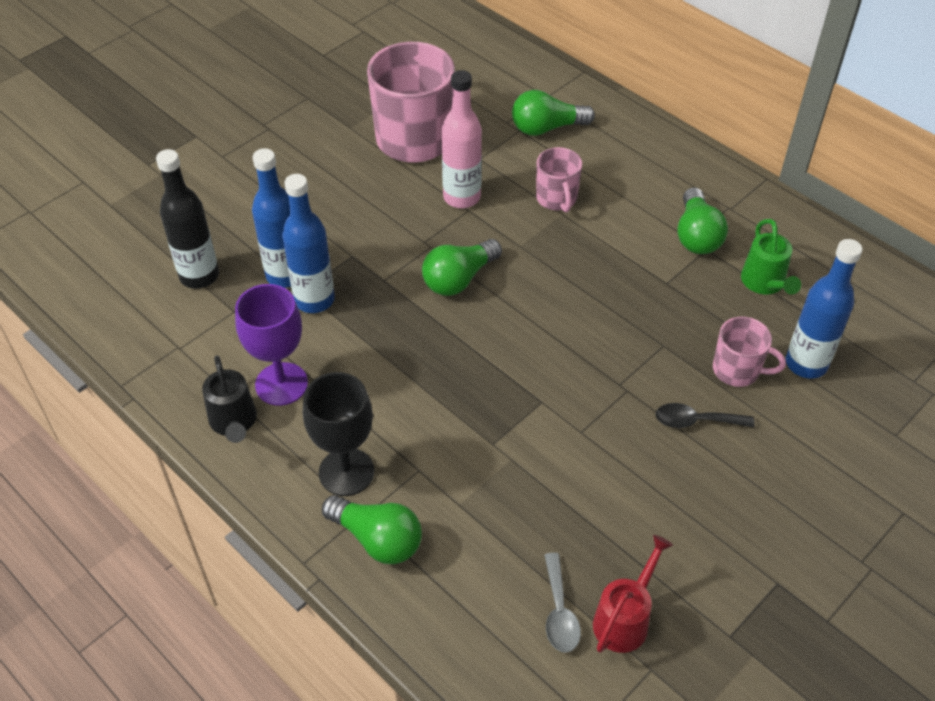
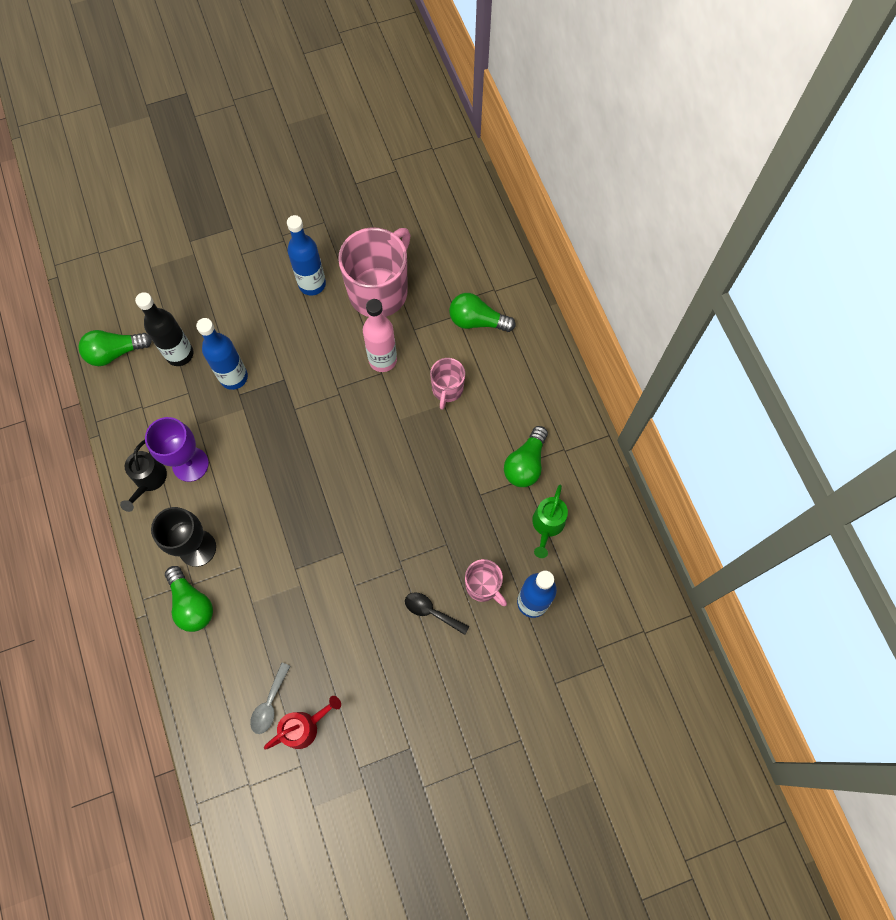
camera: 25 degrees right, 20 degrees up
(314, 300) = (242, 406): blue bottle -> blue bottle (312, 284)
(459, 279) = (343, 430): green light bulb -> green light bulb (115, 352)

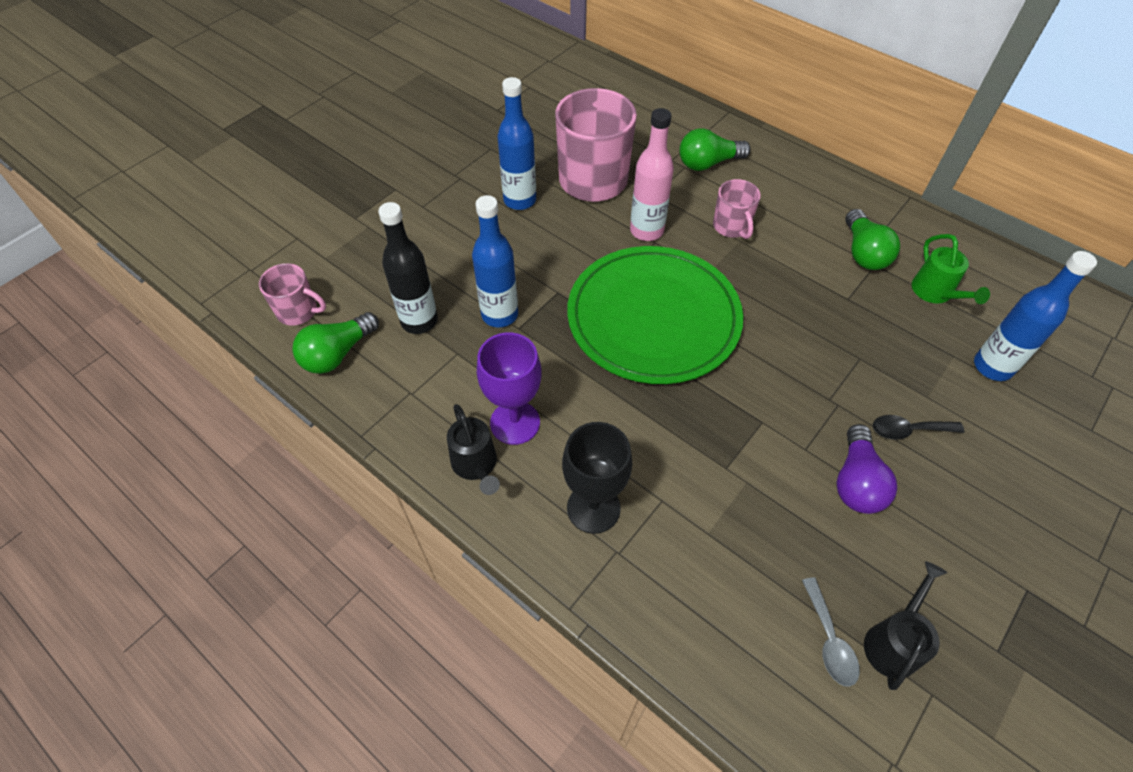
camera: 30 degrees left, 15 degrees down
(192, 604) = (637, 576): green light bulb -> none
(305, 726) = (894, 641): red watering can -> black watering can
(332, 436) = (653, 318): none -> green plate
(367, 624) = (856, 481): none -> purple light bulb
(483, 586) = (933, 377): pink mug -> pink mug (298, 311)

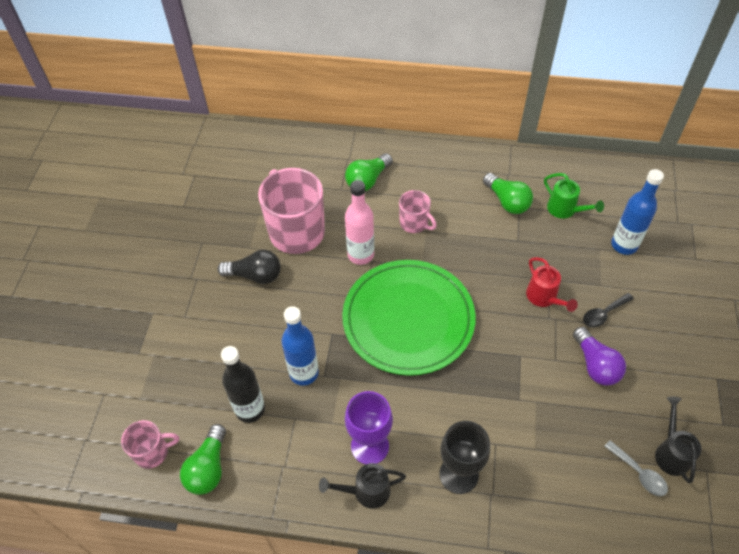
camera: 30 degrees left, 0 degrees up
(476, 466) = (366, 491): black watering can -> black watering can turned 135 degrees clockwise
(520, 200) = (255, 275): blue bottle -> black light bulb
(839, 375) = (544, 298): none -> red watering can

